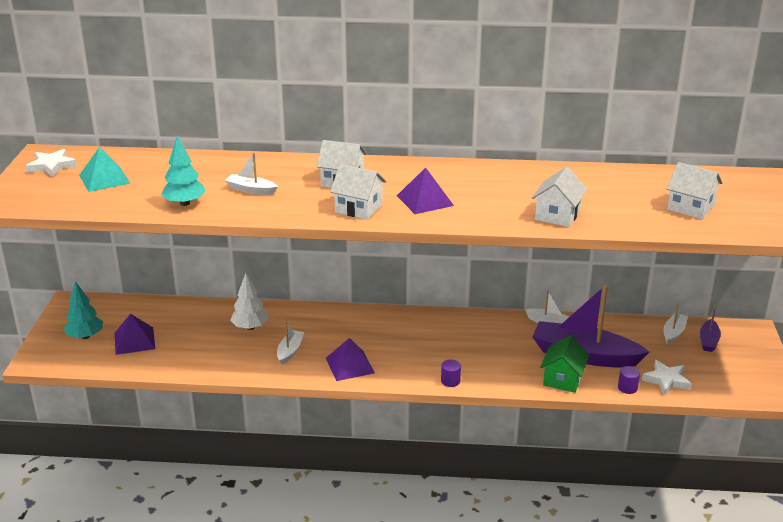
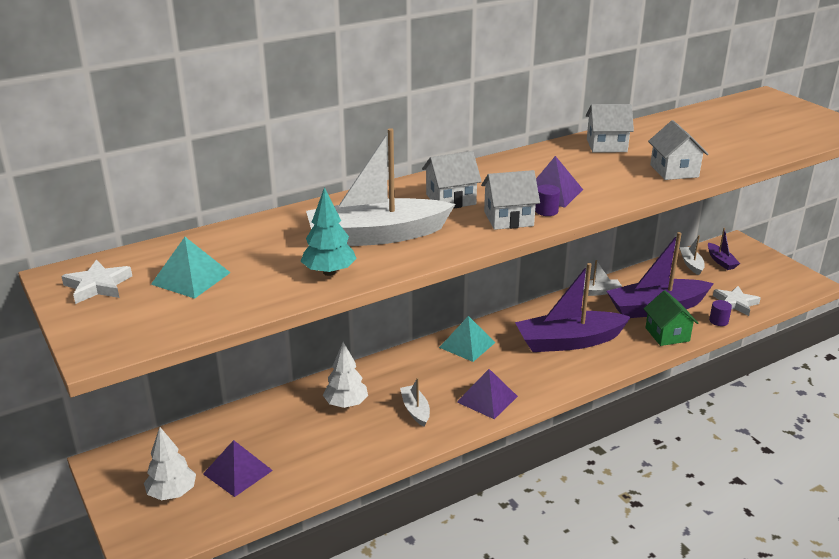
camera: 35 degrees left, 0 degrees up
(85, 336) = (172, 493): turquoise tree -> white tree
(251, 190) = (377, 236): white boat -> white boat, size x2.18
(386, 321) = (467, 345): none -> turquoise pyramid
(450, 381) = (588, 374): purple cylinder -> purple cylinder (546, 211)
(470, 351) = (569, 341): none -> purple boat
(691, 207) = (750, 135): white house -> white house (606, 145)

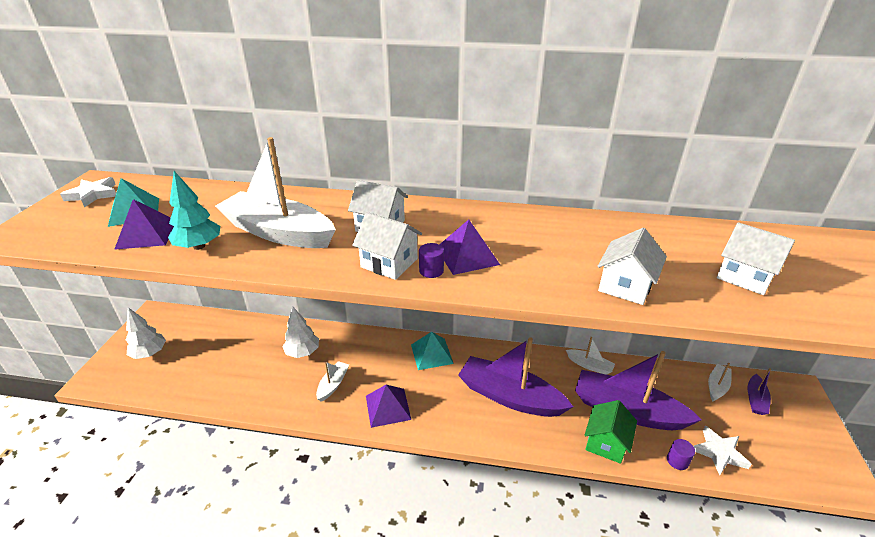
camera: 40 degrees right, 5 degrees up
(238, 472) = (192, 361): purple pyramid -> purple pyramid (147, 234)
(606, 145) = (597, 231): white house -> white house (745, 276)

